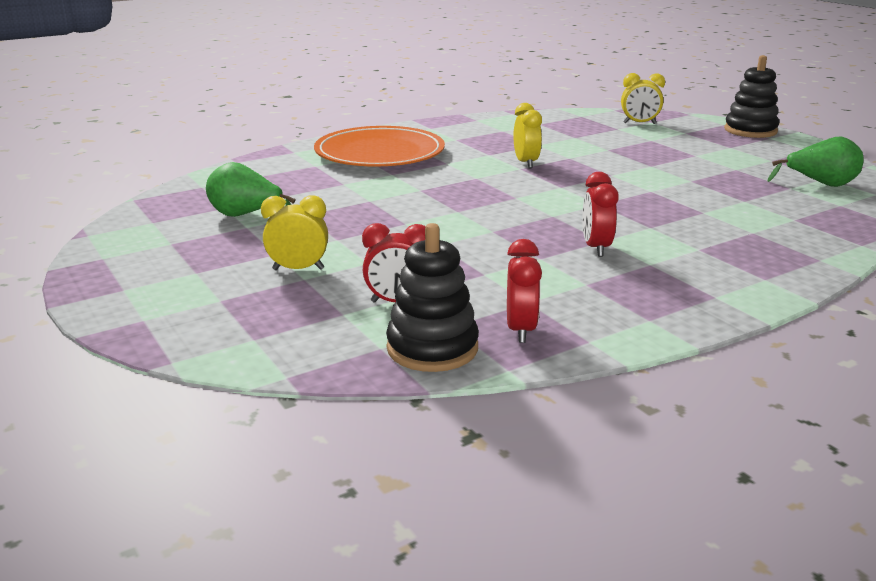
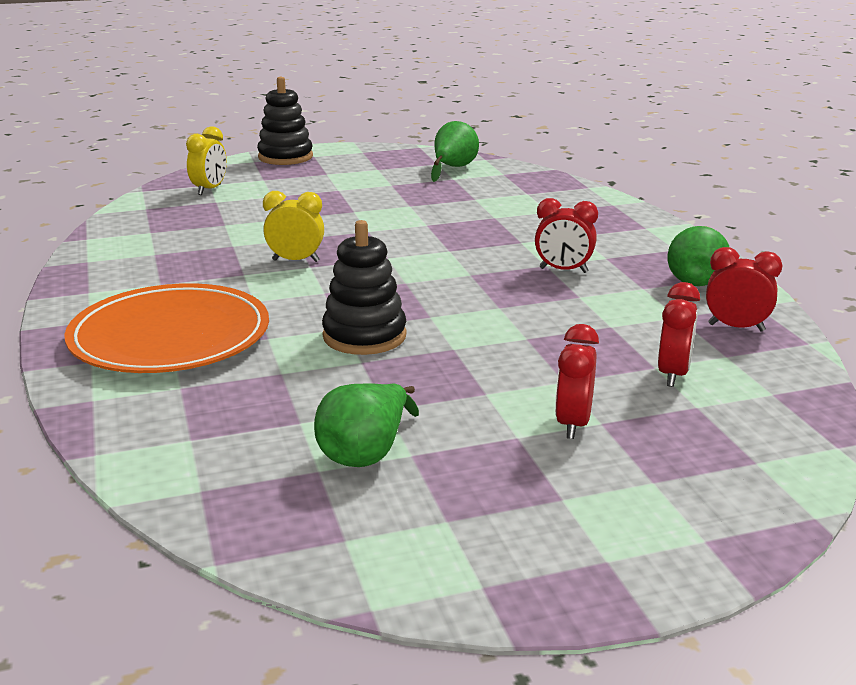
camera: 75 degrees left, 0 degrees up
(298, 269) = (573, 424): yellow clock -> red clock
(432, 348) = (773, 369): black stacking toy -> black stacking toy (364, 336)
(634, 308) = (695, 279): none -> green pear

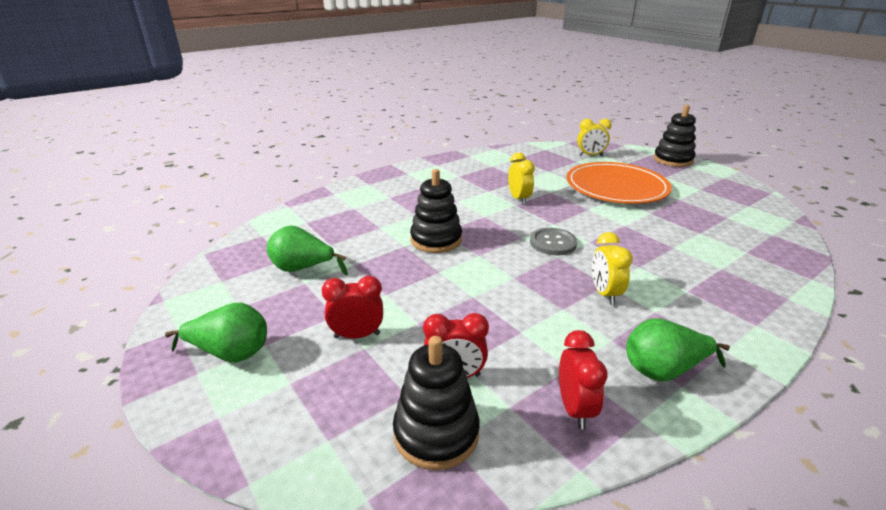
camera: 70 degrees right, 5 degrees up
(170, 336) = (402, 192): orange plate -> orange plate (616, 187)
(437, 269) = (553, 243): none -> grey button
(453, 168) = (748, 213): green pear -> green pear (231, 353)
(563, 270) = (604, 294): red clock -> yellow clock
(756, 399) = (436, 433): none -> black stacking toy

